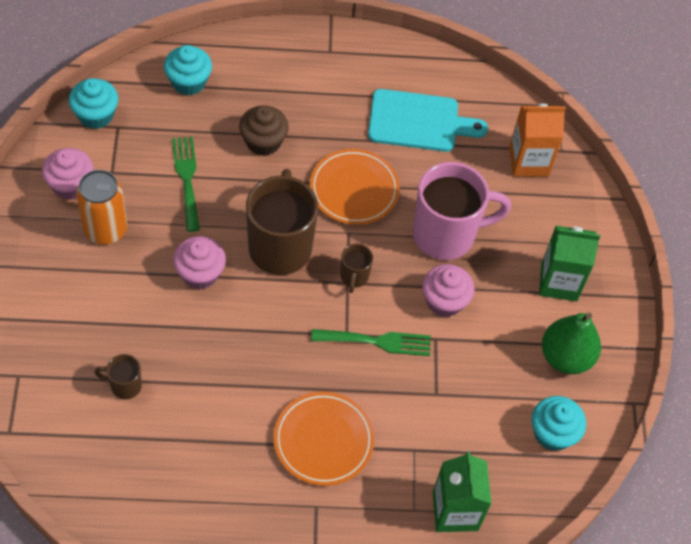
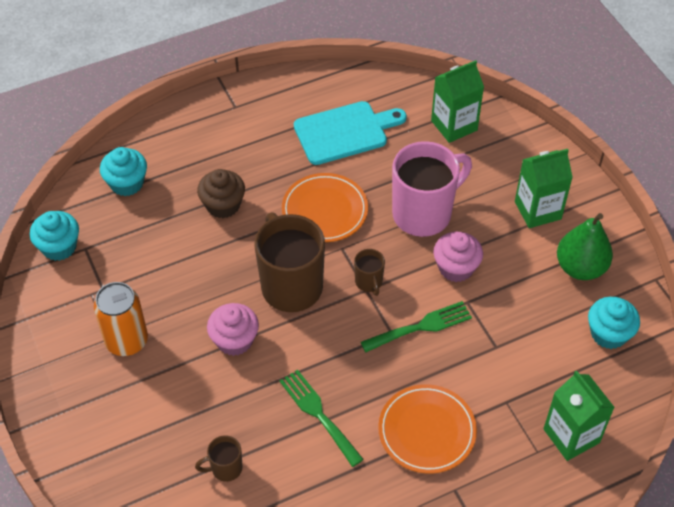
camera: 20 degrees left, 5 degrees down
(70, 185) = (71, 317): pink cupcake -> none
(187, 178) = (174, 265): green fork -> green fork (318, 414)
(528, 161) = (454, 125): orange carton -> green carton

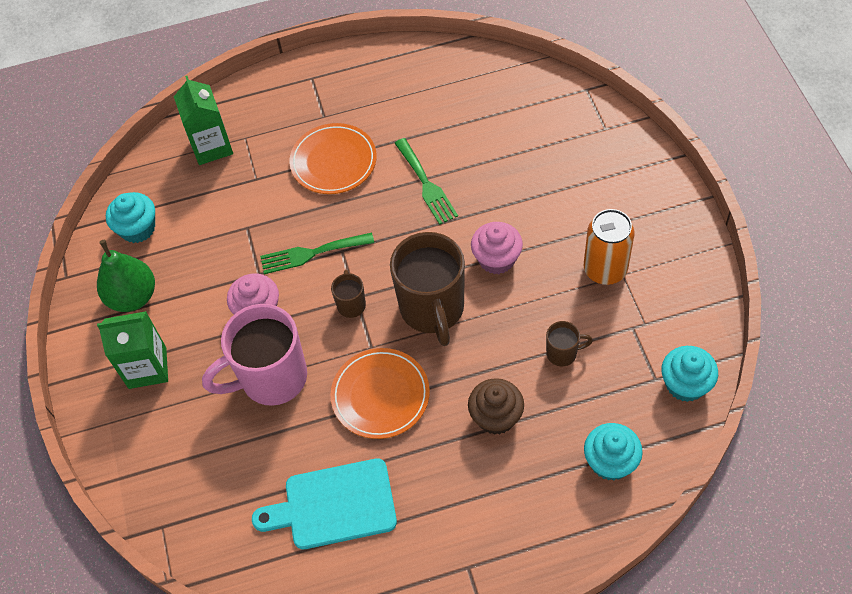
camera: 165 degrees left, 5 degrees up
(225, 468) = (514, 149): brown mug -> brown mug (563, 353)
(454, 125) = (198, 498): green carton -> none

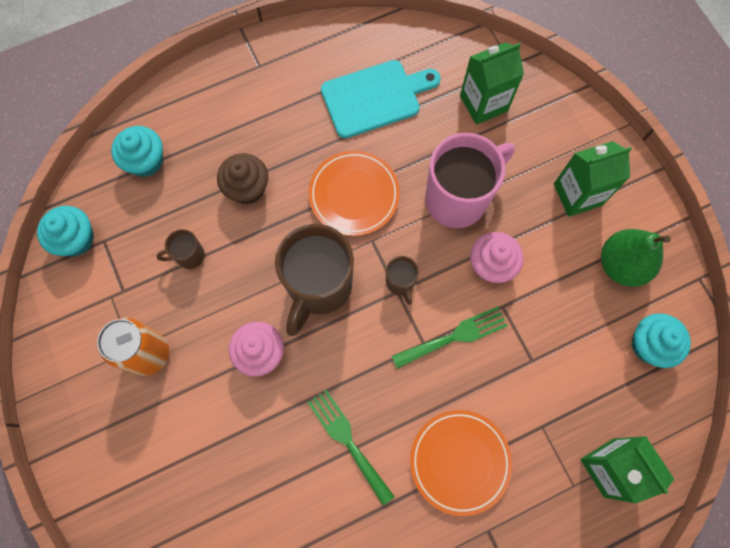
camera: 165 degrees right, 15 degrees up
(211, 481) = (483, 103): none -> green carton
(432, 309) = (319, 287): brown mug -> brown mug turned 135 degrees counterclockwise

